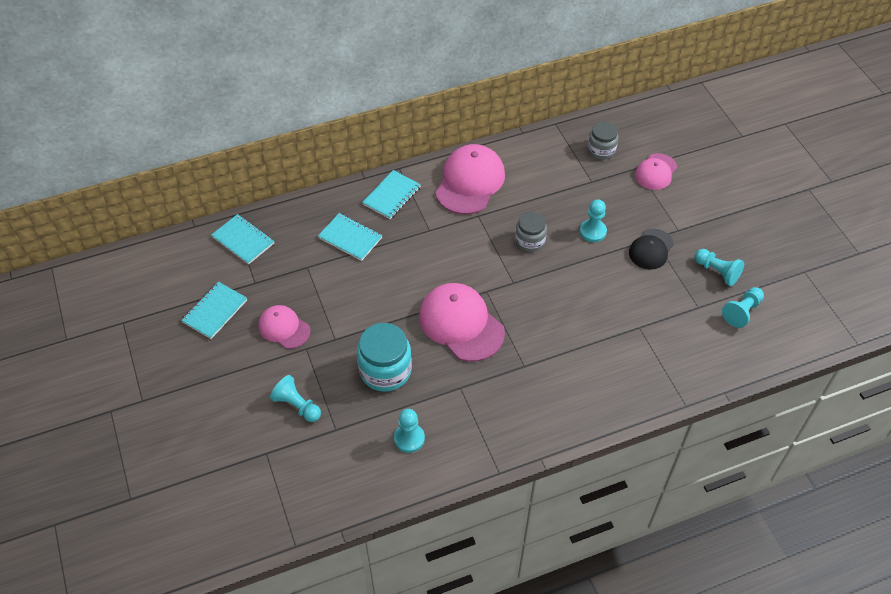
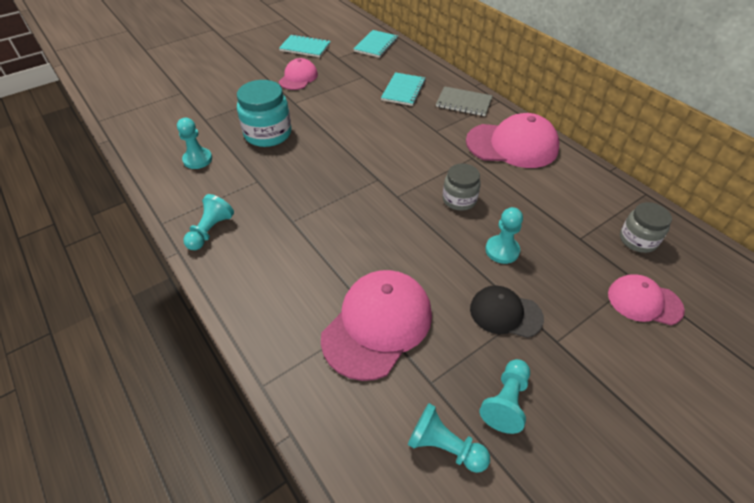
camera: 75 degrees right, 5 degrees down
(297, 405) = (226, 97): turquoise pawn -> turquoise pawn (210, 231)
(391, 196) = (463, 103): turquoise notebook -> grey notebook
(461, 324) = (332, 169): pink cap -> pink cap (377, 325)

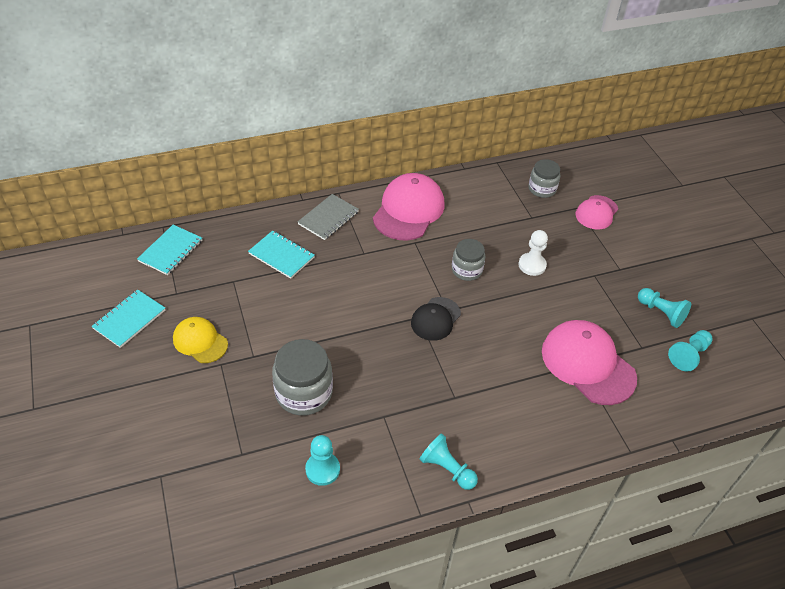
camera: 75 degrees left, 0 degrees up
(268, 134) = (304, 393): turquoise jar -> grey jar
(298, 78) = (200, 341): pink cap -> yellow cap
(376, 45) = (170, 251): turquoise notebook -> turquoise notebook turned 75 degrees clockwise
(502, 250) = (532, 265): turquoise pawn -> white pawn
(505, 313) = (592, 286): black cap -> black cap (435, 319)

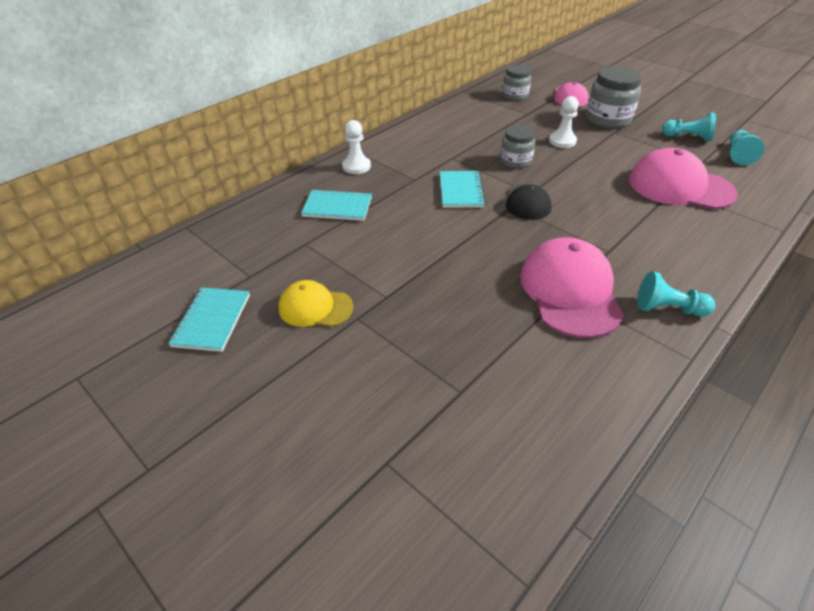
camera: 25 degrees left, 5 degrees down
(170, 251) = (212, 243): turquoise notebook -> turquoise notebook (461, 191)
(304, 393) = (470, 306): grey jar -> grey jar (608, 119)
(322, 469) = (558, 365): turquoise pawn -> none
(328, 218) = (356, 166): grey notebook -> white pawn
(408, 210) = (423, 139): pink cap -> pink cap (570, 291)

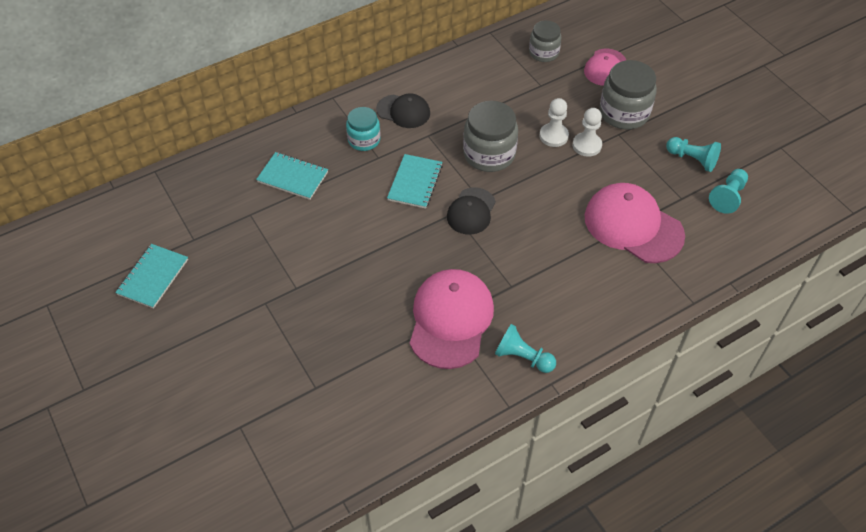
camera: 15 degrees right, 10 degrees up
(315, 307) = (236, 284): yellow cap -> none
(356, 166) = (330, 127): white pawn -> white pawn (587, 145)
(394, 170) = (364, 140): none -> turquoise jar
(419, 146) = (403, 111): none -> black cap
(515, 161) = (489, 154): grey jar -> grey jar, size x1.58

